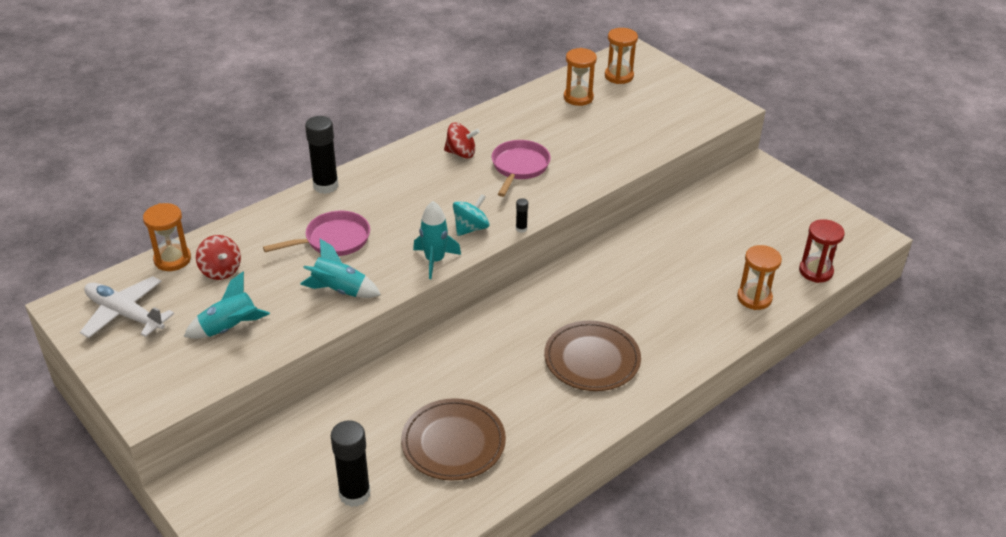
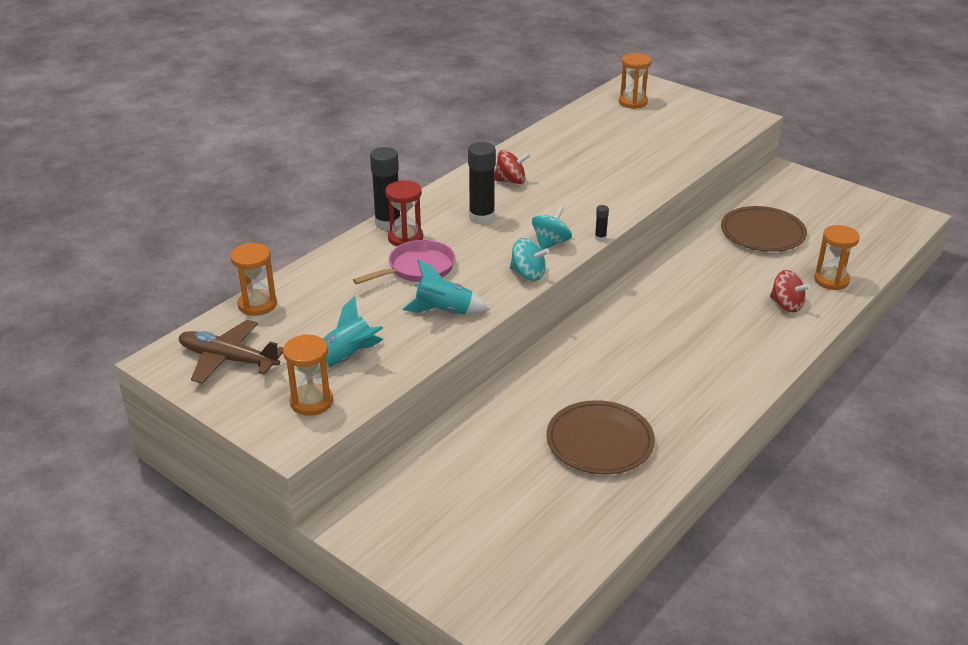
camera: 10 degrees left, 5 degrees down
(125, 314) = (228, 359): white plane -> brown plane
(221, 270) = (313, 308): red spinning top -> red spinning top (786, 305)
(354, 494) = (520, 501): black glue stick -> black glue stick (481, 217)
(435, 260) = (528, 274): turquoise rocket -> turquoise spinning top
(519, 167) = (573, 187): pink pan -> none
(578, 97) = (602, 123): orange hourglass -> orange hourglass (311, 402)
(592, 359) = (702, 351): brown plate -> brown plate (762, 233)
(815, 271) = (877, 251): red hourglass -> red hourglass (405, 238)

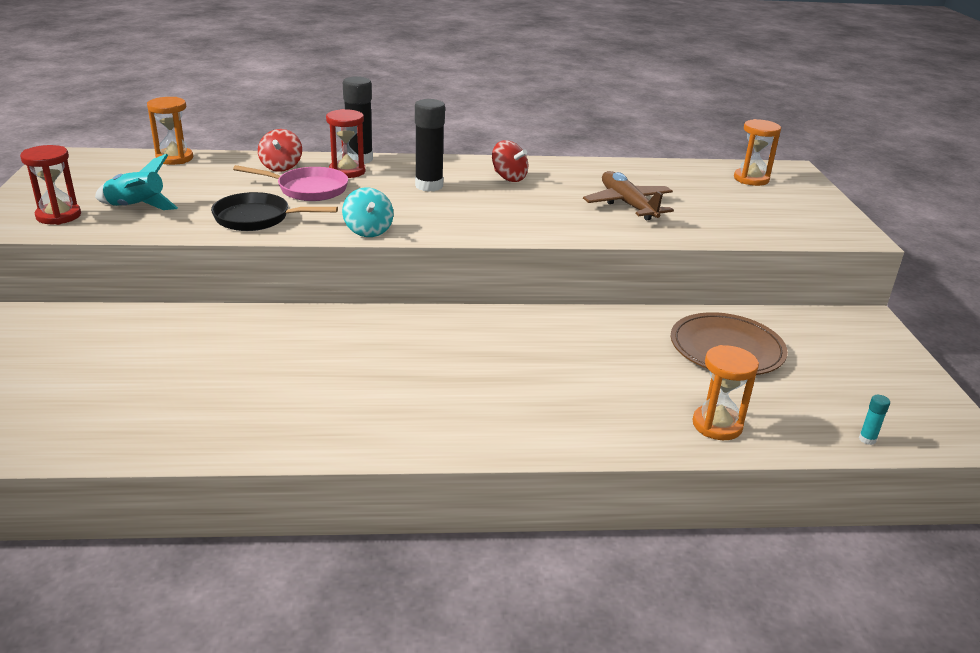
camera: 45 degrees right, 5 degrees down
(228, 359) = (87, 173): brown plane -> brown plane (628, 205)
(311, 402) = (58, 216): orange hourglass -> red hourglass
(444, 311) = (257, 218): turquoise rocket -> black pan
(550, 243) = (436, 223): turquoise spinning top -> none
(600, 238) = (484, 240): black glue stick -> none
(600, 441) = (220, 391): brown plate -> none
(786, 305) = (617, 413): red spinning top -> red spinning top (281, 167)
(888, 244) = (867, 439): none -> turquoise glue stick

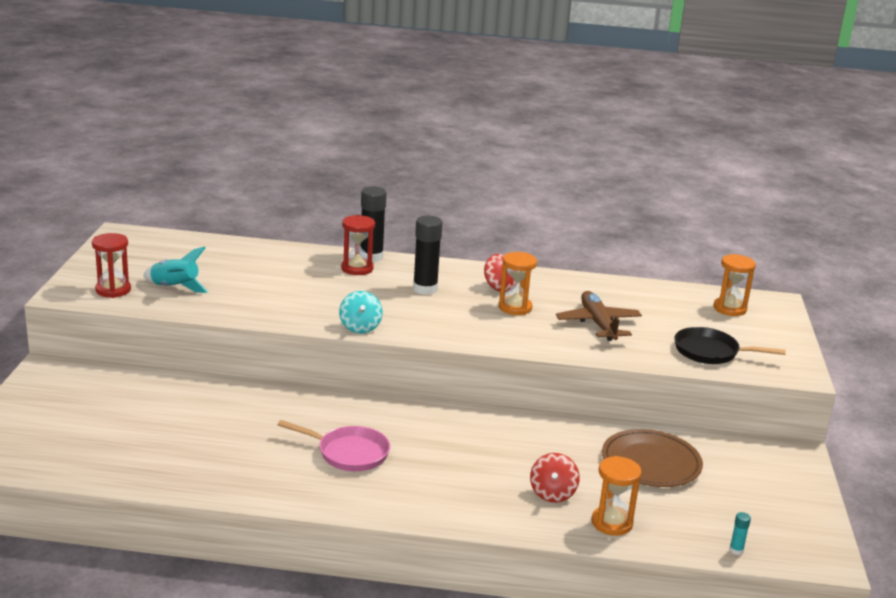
camera: 10 degrees right, 5 degrees down
(174, 158) = (212, 243): orange hourglass -> orange hourglass (515, 307)
(257, 218) = (271, 307): black pan -> black pan (710, 352)
(281, 167) = (301, 259): red spinning top -> red spinning top (552, 493)
(308, 189) = (319, 283): pink pan -> pink pan (349, 453)

